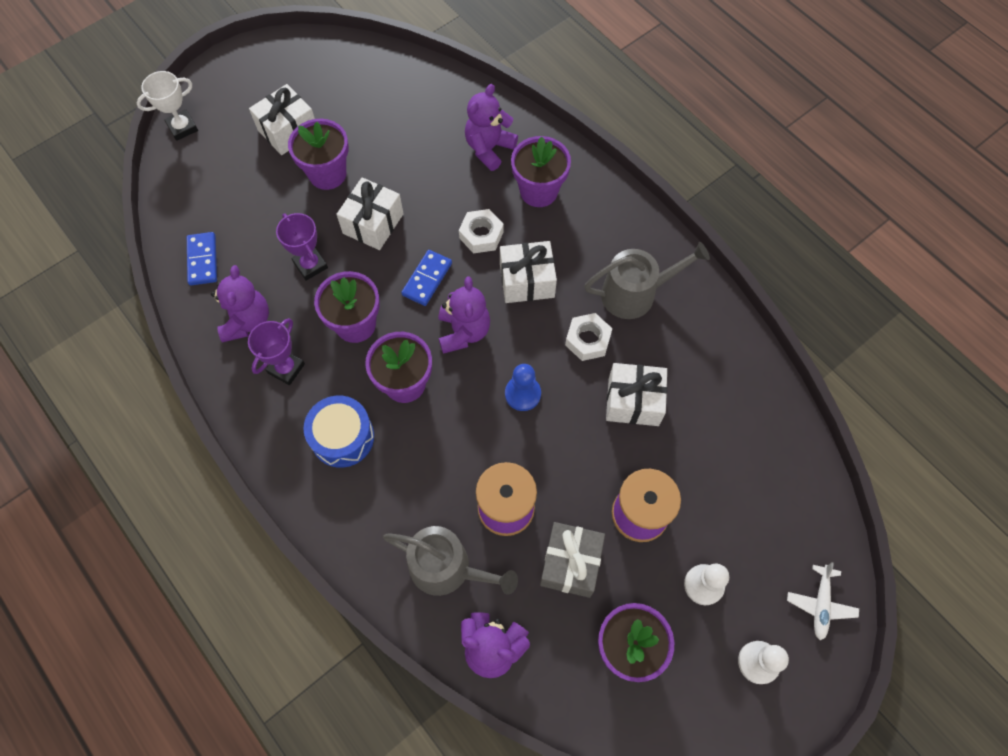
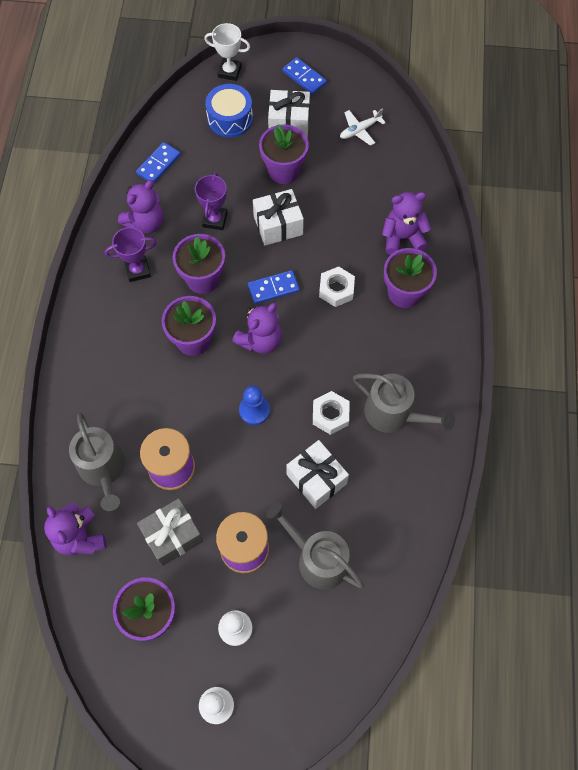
camera: 45 degrees right, 0 degrees up
(259, 81) = (304, 77): none -> blue domino
(342, 437) = (126, 339): blue drum -> blue drum (230, 118)
(527, 281) = (333, 344): white gift -> none
(704, 463) = (318, 559): none -> grey watering can
(820, 604) = (293, 714): white plane -> white plane (360, 130)

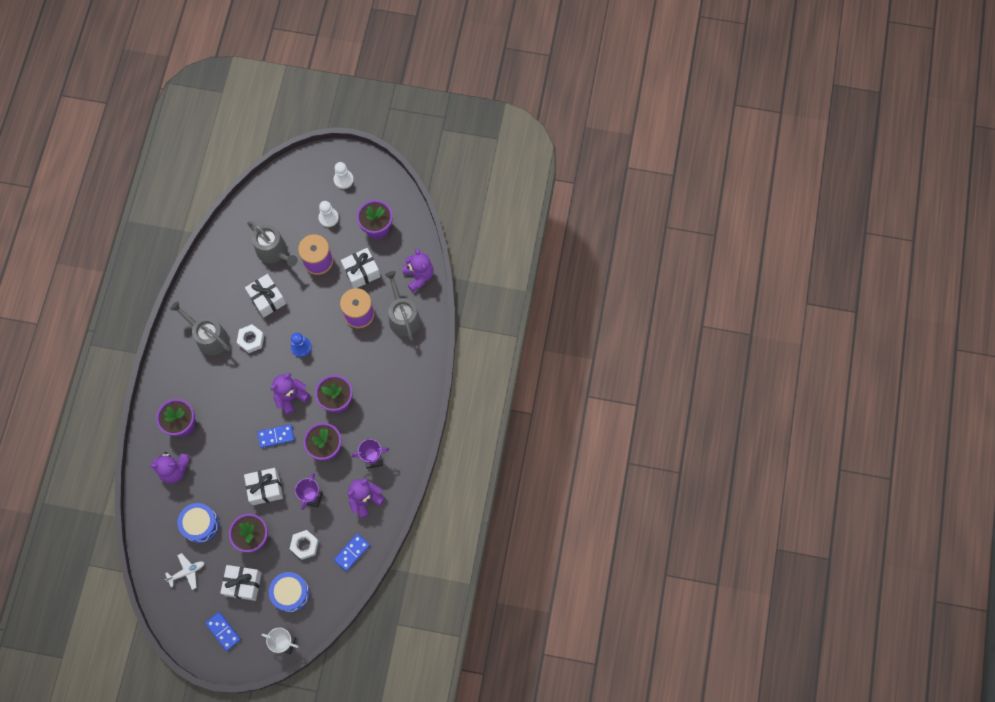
camera: 175 degrees left, 5 degrees up
(172, 536) = (361, 272): grey gift -> white gift
(336, 289) = (231, 431): white nut -> white nut (304, 545)
(354, 180) = (200, 524): none -> blue drum

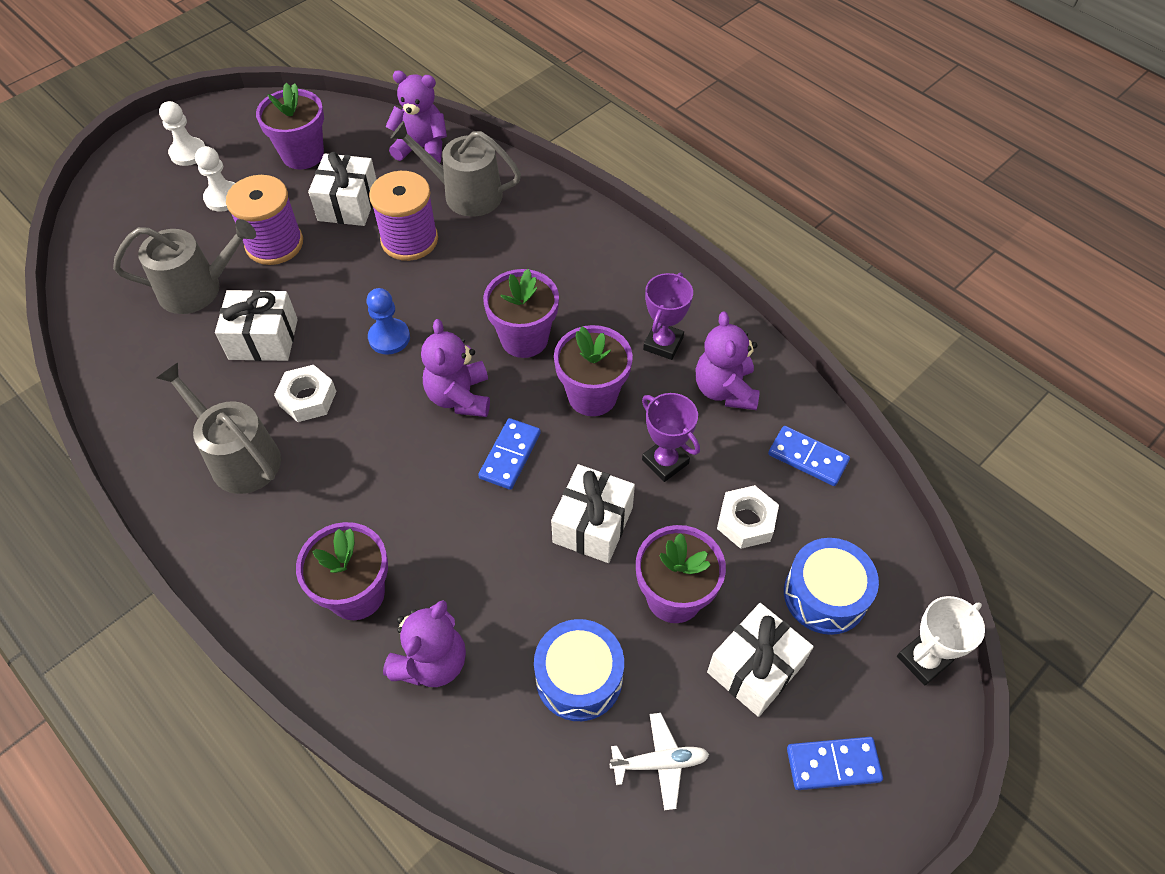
camera: 55 degrees left, 15 degrees down
(187, 572) = (660, 763): white plane -> white plane turned 75 degrees clockwise
(209, 337) = (239, 457): grey watering can -> grey watering can turned 60 degrees clockwise
(352, 552) = (808, 457): blue domino -> blue domino turned 45 degrees counterclockwise

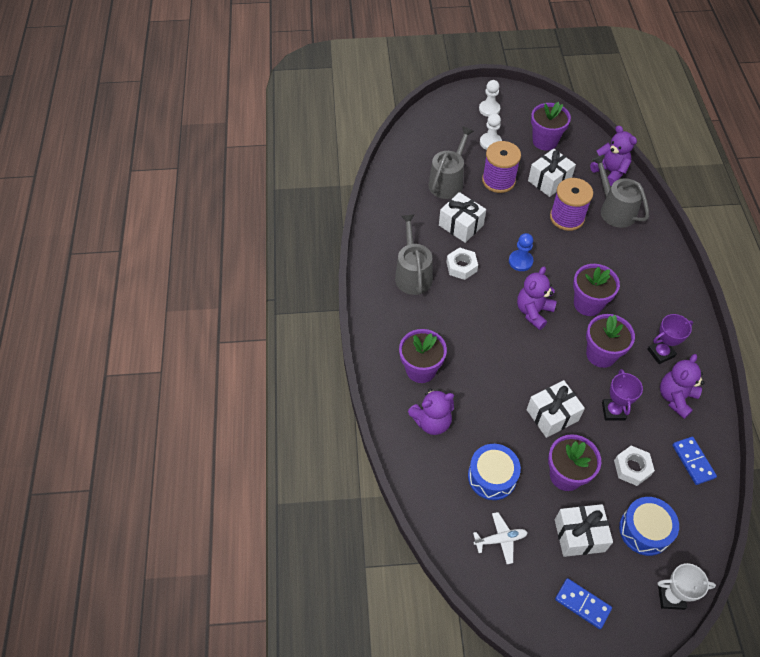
camera: 40 degrees right, 0 degrees up
(197, 288) = (448, 182): grey watering can -> grey watering can turned 90 degrees counterclockwise
(510, 455) = (537, 356): blue domino -> none
(660, 763) = (500, 539): white plane -> white plane turned 45 degrees counterclockwise

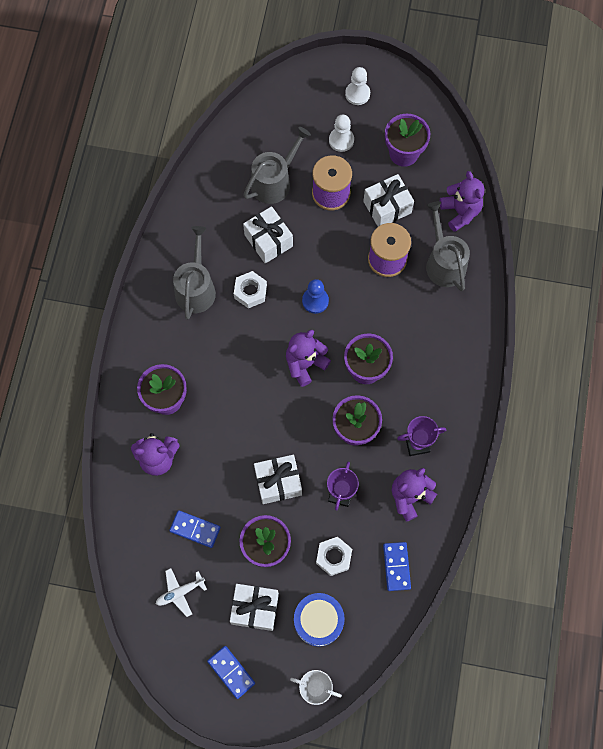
camera: 15 degrees right, 15 degrees up
(492, 476) = (195, 529): blue drum -> blue domino
(500, 539) = (180, 592): white plane -> white plane turned 150 degrees clockwise

